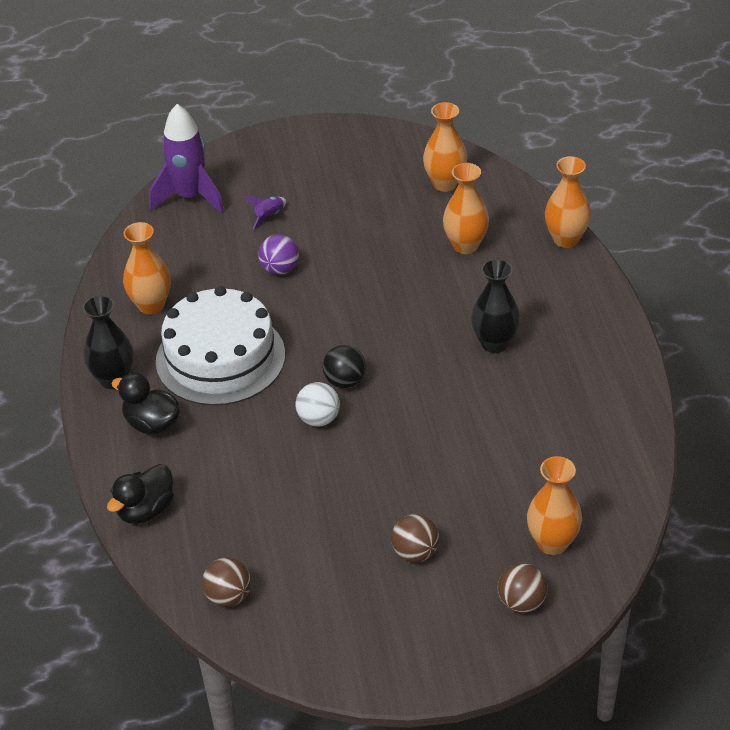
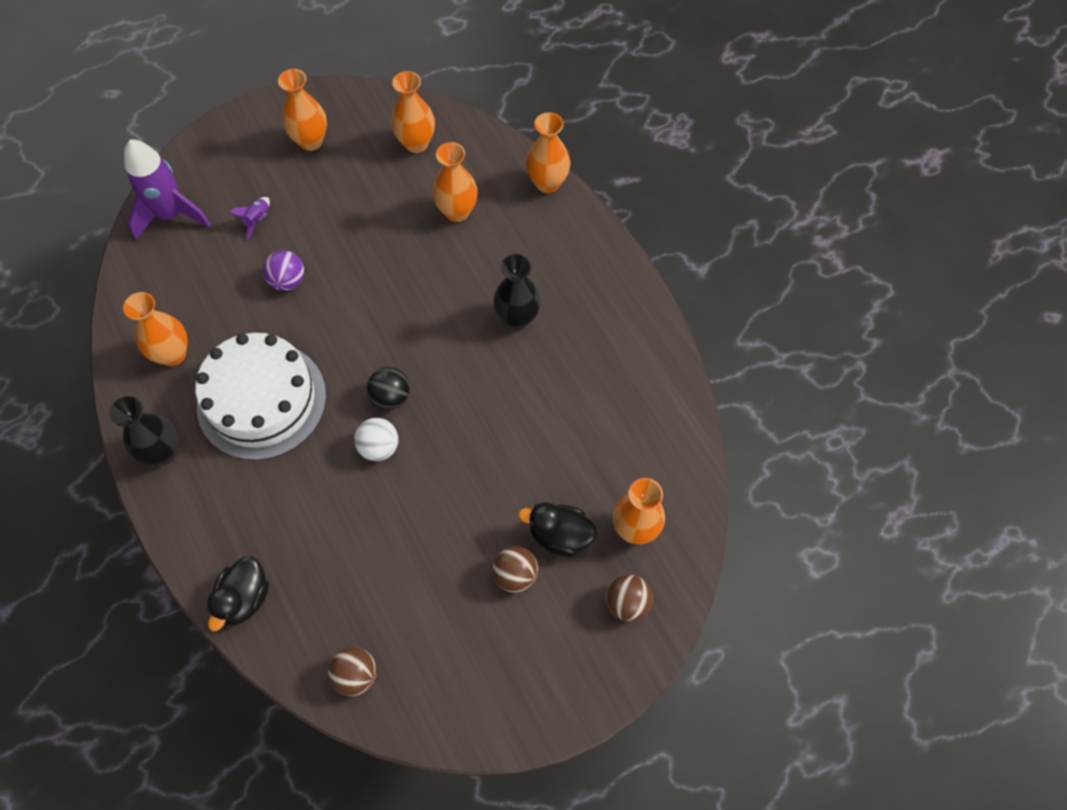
camera: 20 degrees left, 20 degrees up
(152, 424) = (218, 495): black duck -> black duck (560, 536)
(342, 164) = (310, 141): none -> orange vase

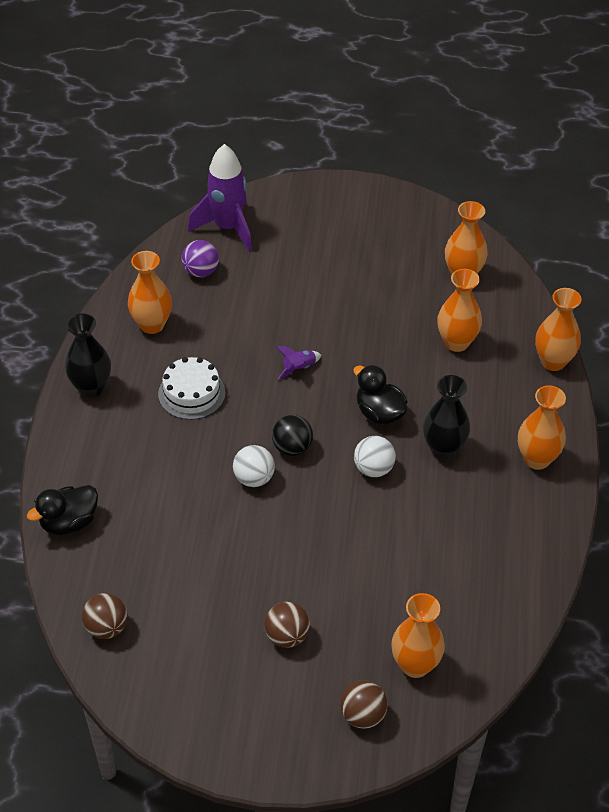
camera: 35 degrees right, 15 degrees down
(257, 220) = (290, 265): purple rocket -> purple rocket (299, 368)
(261, 400) = (191, 393): white cake -> white cake, size x0.55
(287, 281) = (278, 320): purple ball -> purple ball (201, 271)
(310, 141) = (377, 230): orange vase -> orange vase (536, 459)
(474, 373) = (373, 469): none -> white ball
(560, 536) = (347, 630): black duck -> black duck (379, 413)

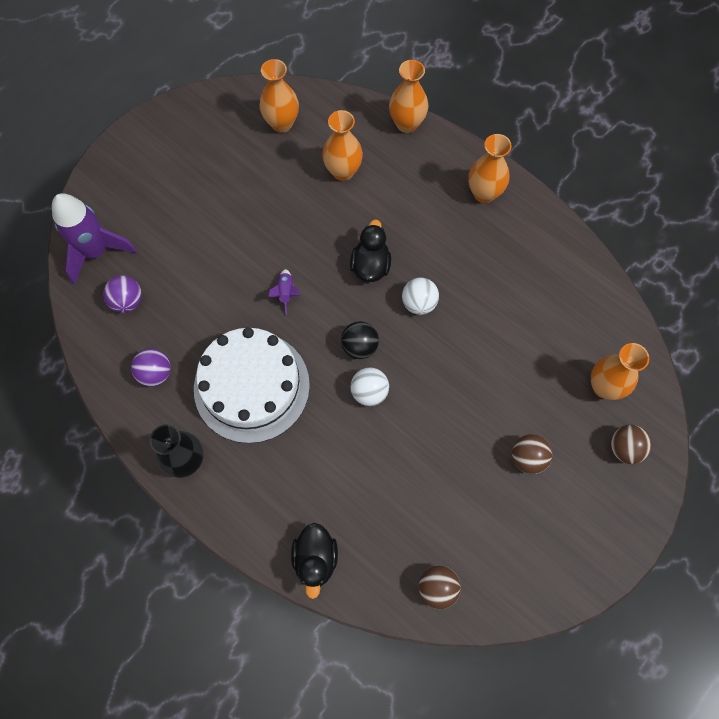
camera: 55 degrees left, 20 degrees up
(152, 325) = (155, 373): orange vase -> purple ball
(191, 393) = (251, 386): white cake -> white cake, size x1.81
(379, 413) = (370, 266): black duck -> black duck turned 105 degrees clockwise
(443, 449) = (433, 245): black vase -> none

